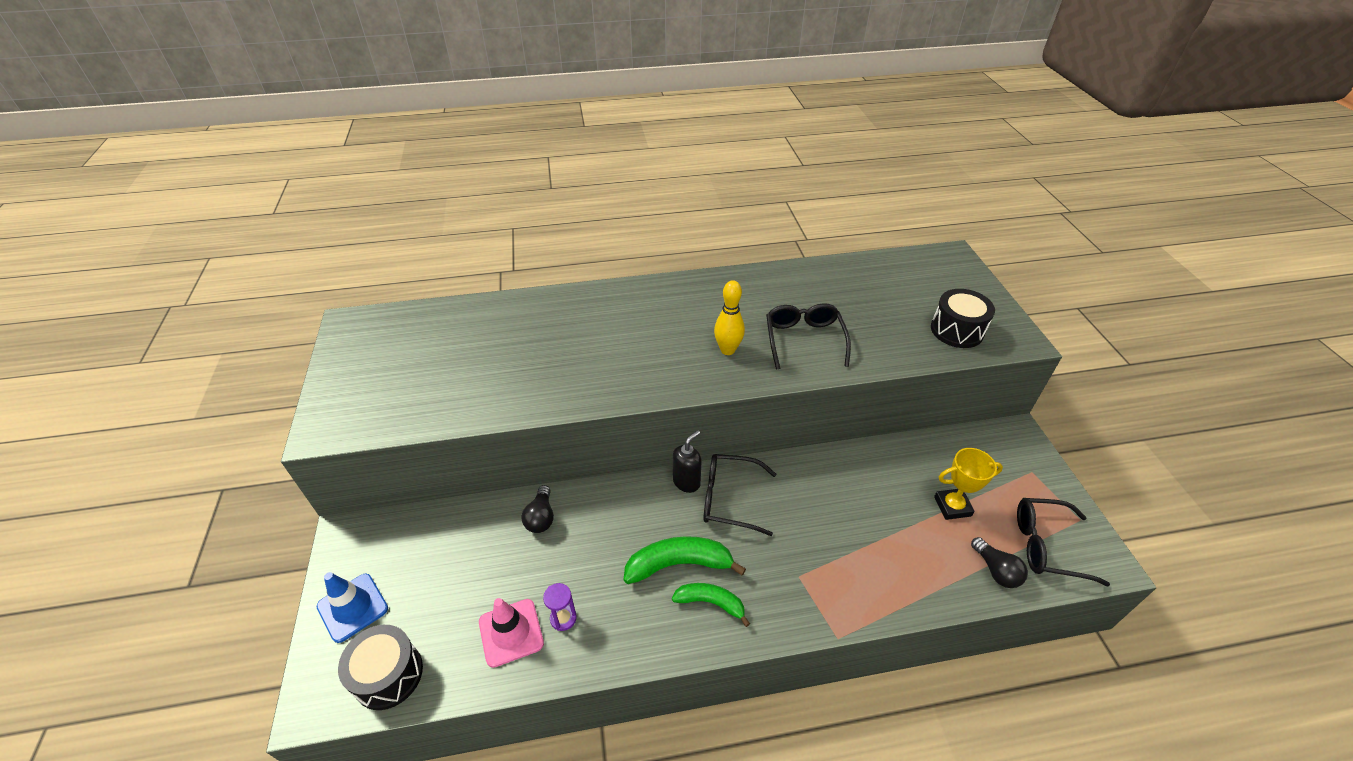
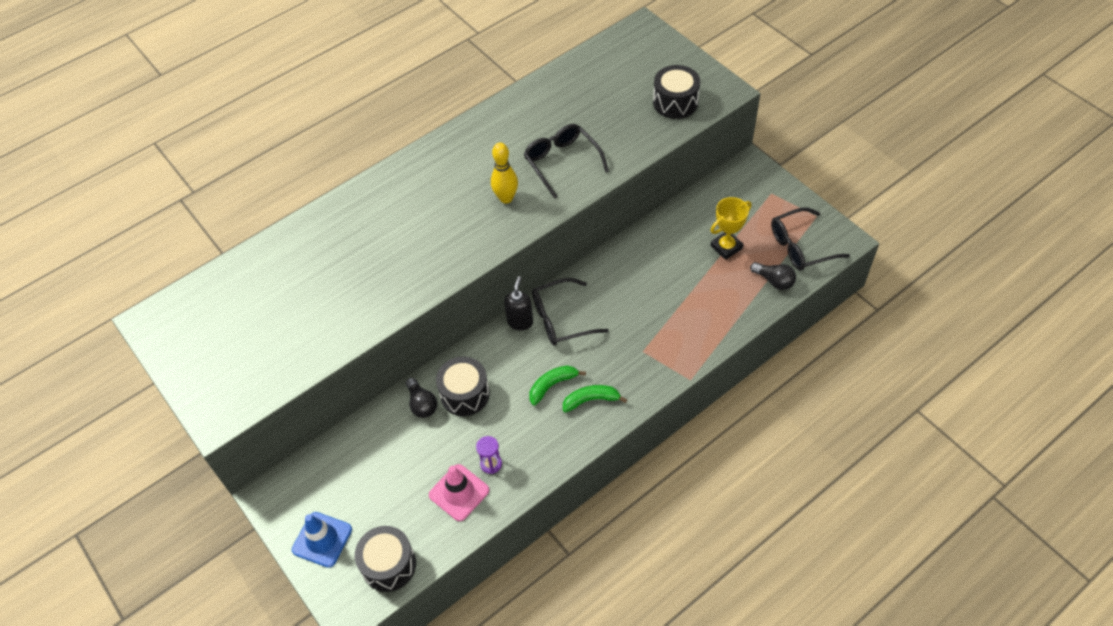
camera: 25 degrees left, 10 degrees up
(587, 528) = (465, 394): none -> black drum
(679, 564) = (552, 385): green banana -> green banana, size x0.64

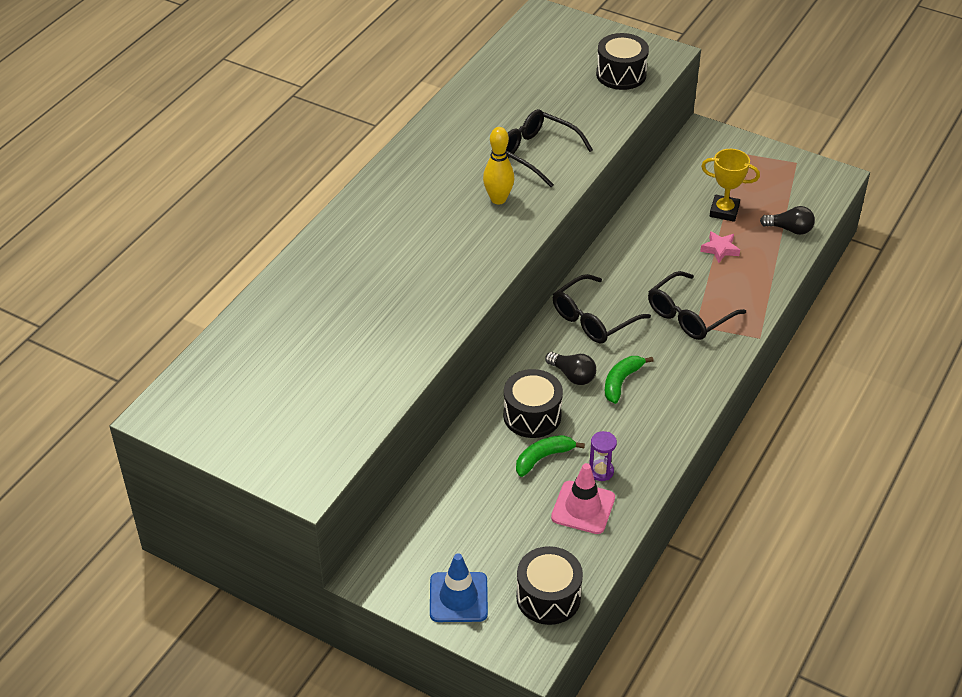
camera: 25 degrees left, 10 degrees down
(422, 404) = (490, 438): black light bulb -> black light bulb (572, 375)
(520, 322) = (550, 333): black soap dispenser -> none
(591, 400) = (670, 384): green banana -> green banana (543, 458)
(702, 283) = (720, 249): none -> pink star
(726, 247) = (724, 211): yellow trophy -> yellow trophy turned 75 degrees clockwise
(800, 246) = (797, 193): black glasses -> black glasses (689, 315)

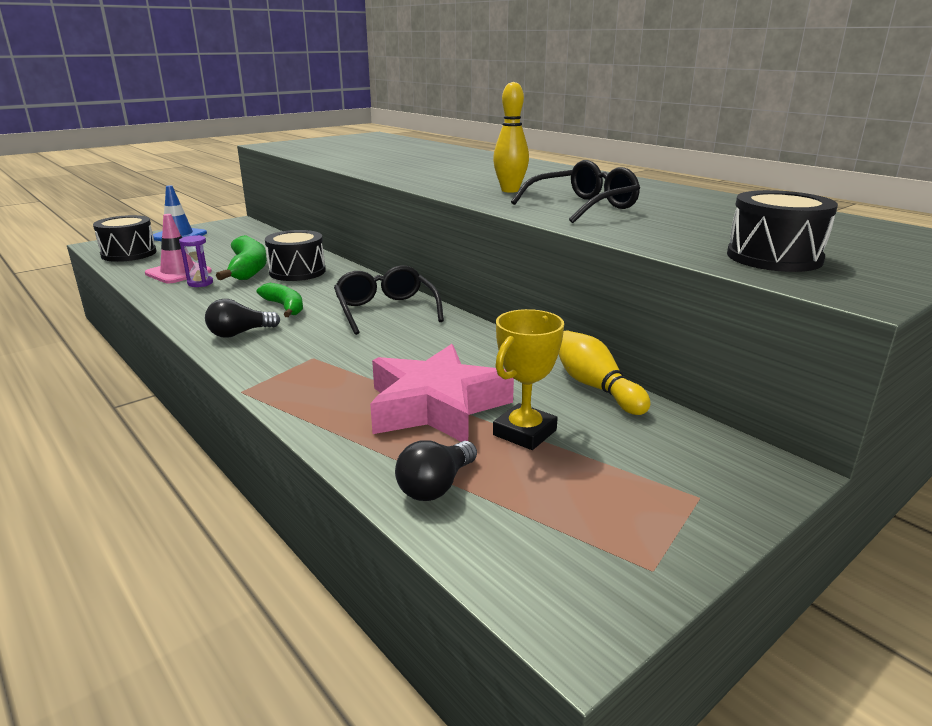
camera: 110 degrees right, 20 degrees down
(543, 458) = (248, 269): green banana -> green banana, size x1.56
(572, 375) = (321, 291): black light bulb -> black light bulb (239, 333)
(655, 194) = (595, 387): none -> yellow bowling pin
(689, 315) = (333, 356): black glasses -> none
(720, 249) = (436, 406): pink star -> pink star, size x2.30

